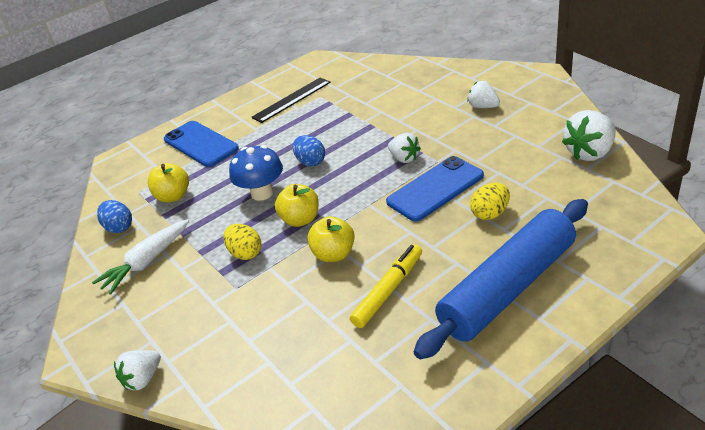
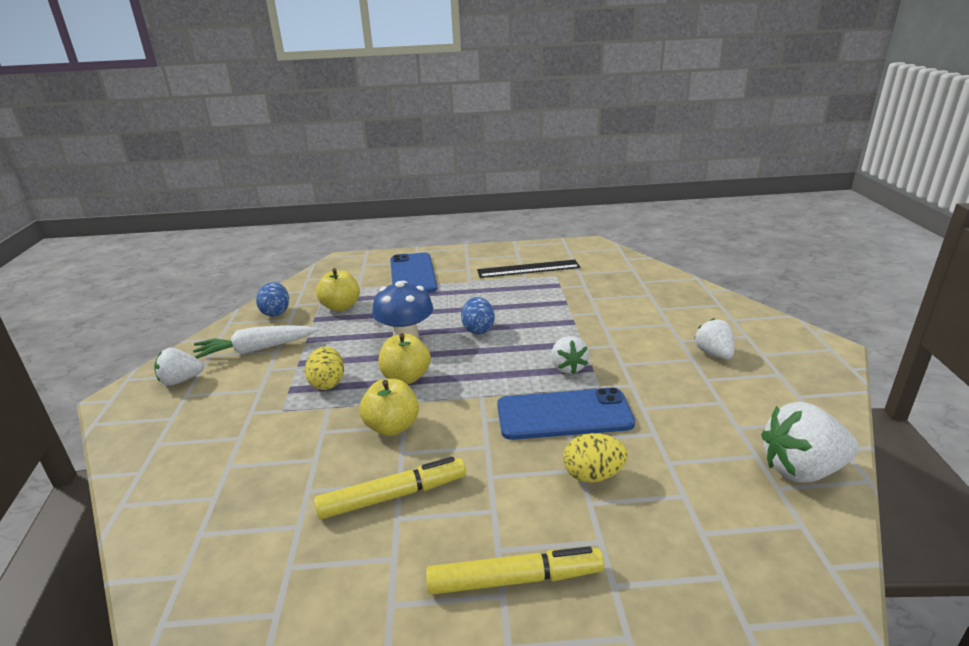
camera: 30 degrees right, 10 degrees down
(143, 379) = (124, 447): white strawberry -> white strawberry (181, 380)
(508, 288) = (515, 580): blue rolling pin -> yellow marker

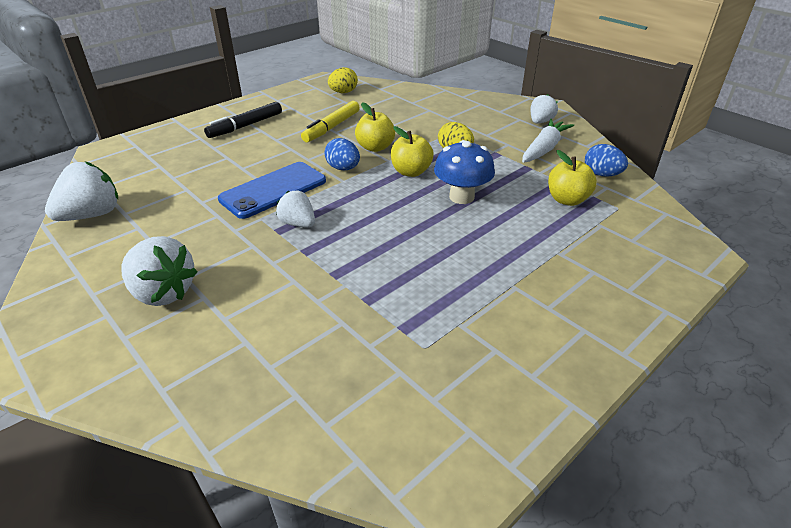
camera: 140 degrees right, 10 degrees up
(412, 274) = (587, 266): blue phone -> none
(478, 329) = (414, 228): blue egg -> blue egg (343, 168)
(515, 580) = (245, 126): yellow marker -> black marker
(528, 269) = (476, 345): black ruler -> none
(593, 475) = (232, 167): yellow egg -> yellow egg (343, 92)
(713, 354) = (163, 292): white strawberry -> white strawberry, size x1.59

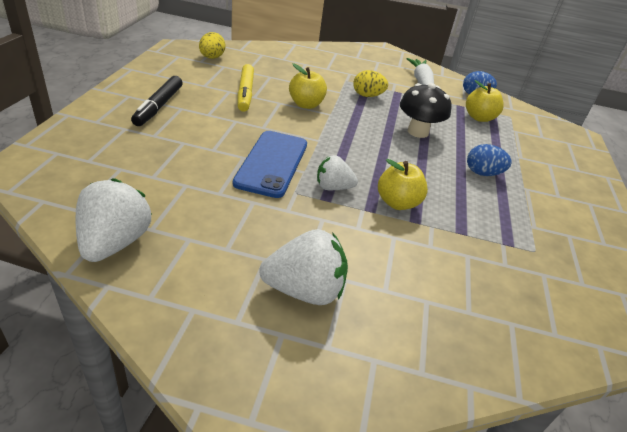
camera: 40 degrees left, 0 degrees up
(343, 168) = (304, 129): blue egg -> blue egg (482, 173)
(411, 172) = (359, 120): yellow apple -> yellow apple (397, 203)
(461, 197) = (418, 132): blue mushroom -> black mushroom
(540, 122) = (394, 61): white strawberry -> none

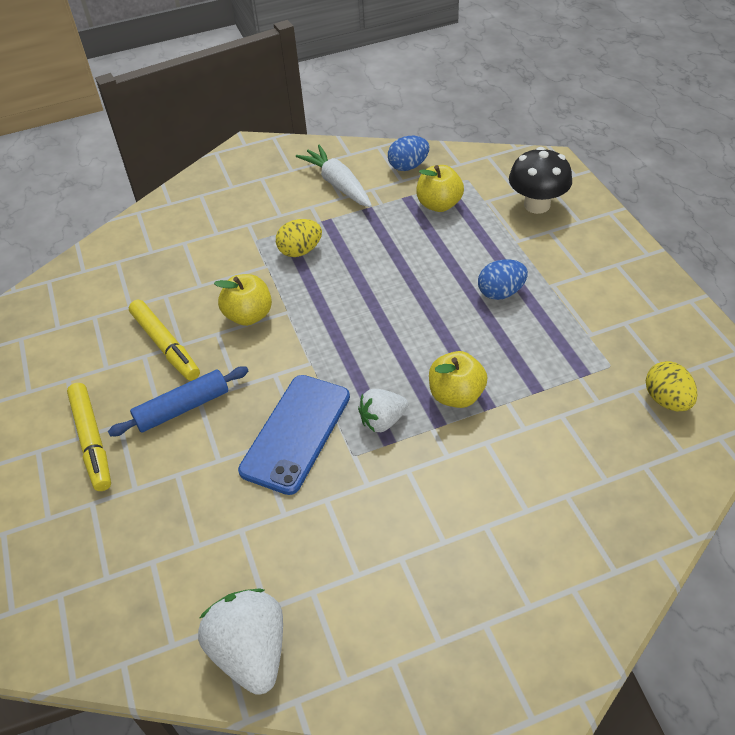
camera: 25 degrees left, 10 degrees up
(158, 106) = (92, 441): black marker -> yellow marker
(212, 58) = (64, 311): yellow egg -> yellow egg (666, 400)
(222, 119) = (183, 408): none -> blue rolling pin
(272, 163) = (296, 433): blue phone -> blue phone turned 45 degrees clockwise
(304, 290) = (464, 565): white strawberry -> none
(418, 132) = (397, 274): black mushroom -> black mushroom (537, 205)

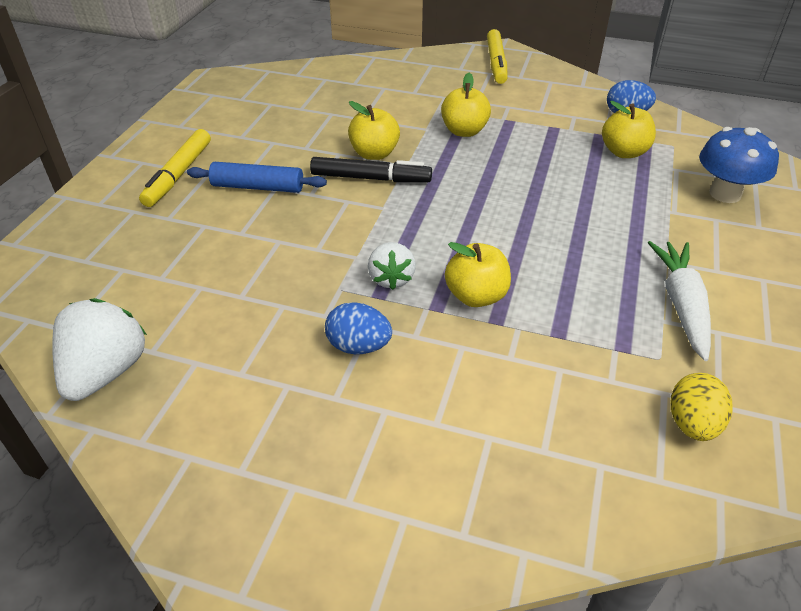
camera: 35 degrees right, 5 degrees down
(165, 345) = (294, 143): yellow marker -> yellow marker (496, 63)
(271, 341) = (371, 178): none -> black marker
(296, 433) = (315, 248): blue phone -> none
(300, 251) = (464, 131): yellow egg -> yellow apple
(338, 184) = (548, 101): white carrot -> white carrot (681, 304)
(382, 421) = (391, 278): white strawberry -> white strawberry turned 105 degrees counterclockwise
(501, 292) = (609, 242): blue egg -> blue egg (358, 346)
(537, 205) = (725, 194): black mushroom -> blue mushroom

